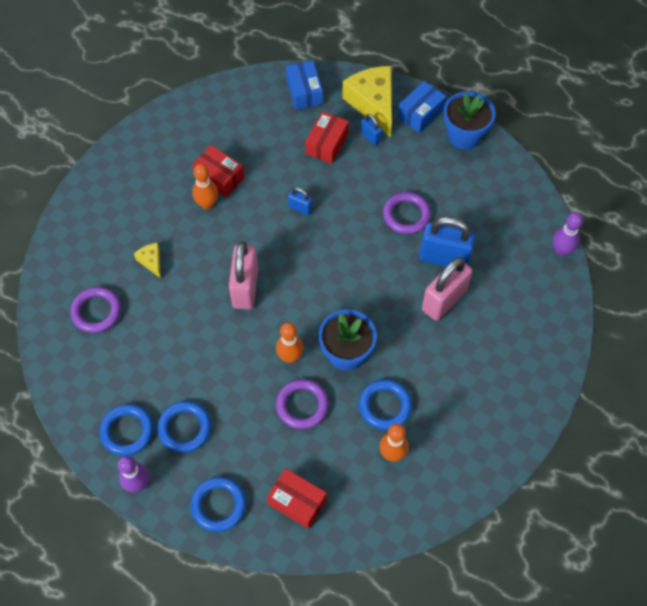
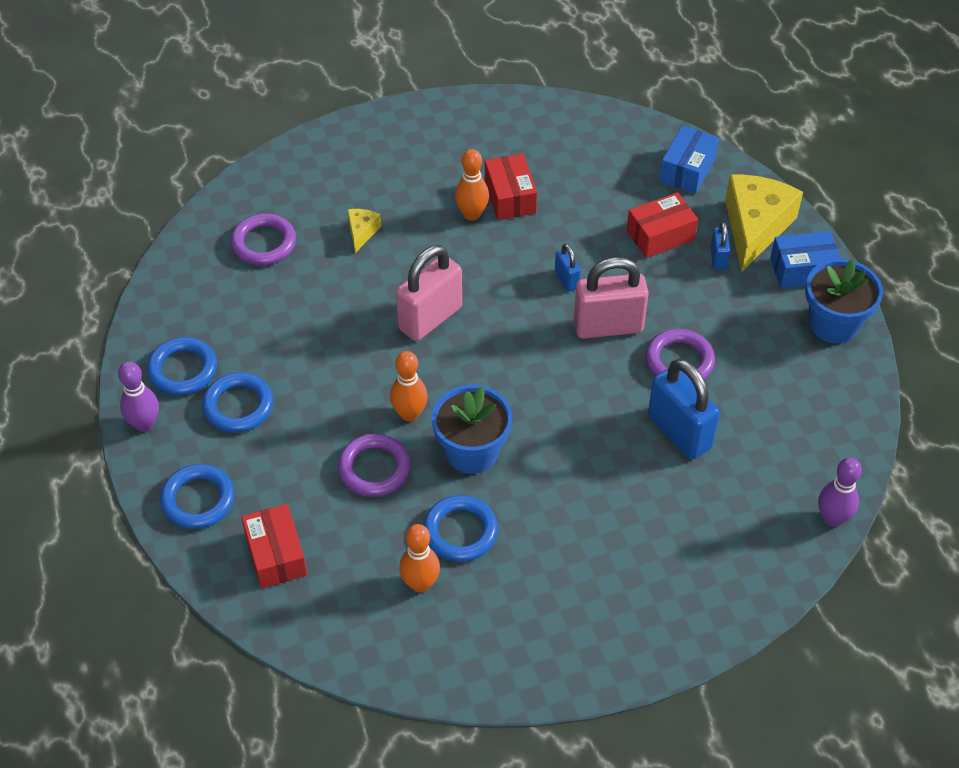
camera: 40 degrees right, 10 degrees down
(444, 300) = (635, 474): pink padlock -> pink padlock (608, 326)

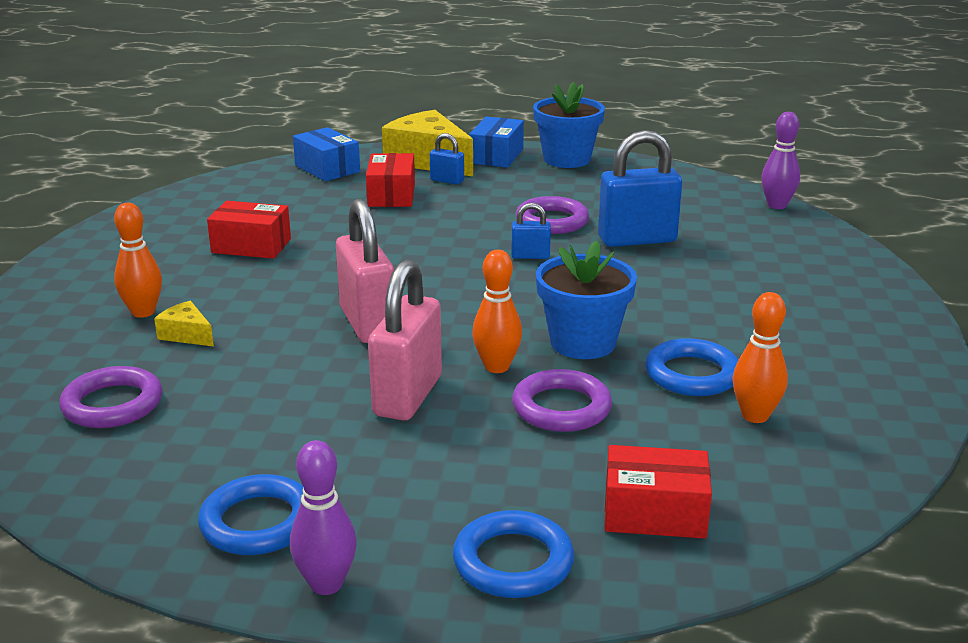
camera: 65 degrees left, 25 degrees down
(238, 406) = (372, 487): blue ring -> none
(472, 214) = (247, 269): orange bowling pin -> orange bowling pin (143, 312)
(566, 279) = (396, 245): blue padlock -> blue padlock (530, 256)
(608, 326) = (478, 240): pink padlock -> pink padlock (408, 396)

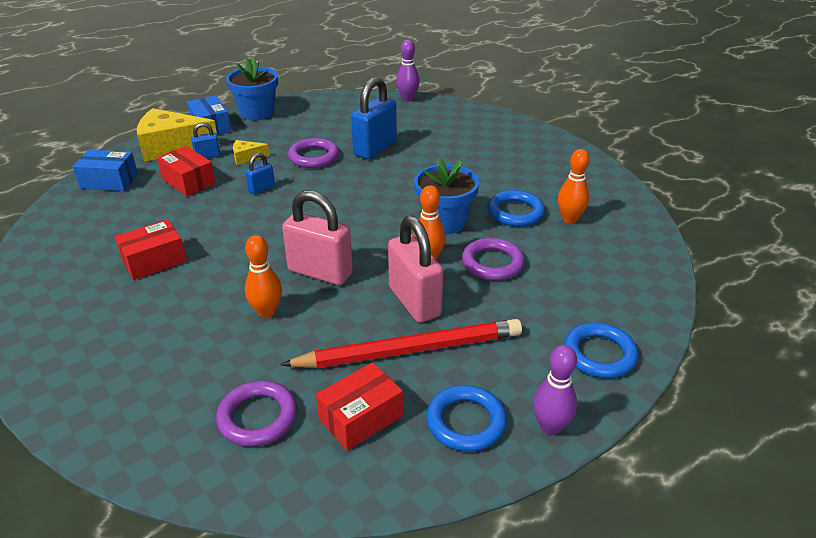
camera: 45 degrees left, 10 degrees up
(143, 312) = (161, 346): orange bowling pin -> orange bowling pin (267, 312)
(186, 335) = (221, 343): yellow cheese -> yellow cheese (247, 157)
(323, 432) = (409, 350): none -> red pencil
(530, 256) = (338, 184): blue padlock -> blue padlock (261, 188)
(654, 513) = (608, 291): red box -> red box (361, 417)

